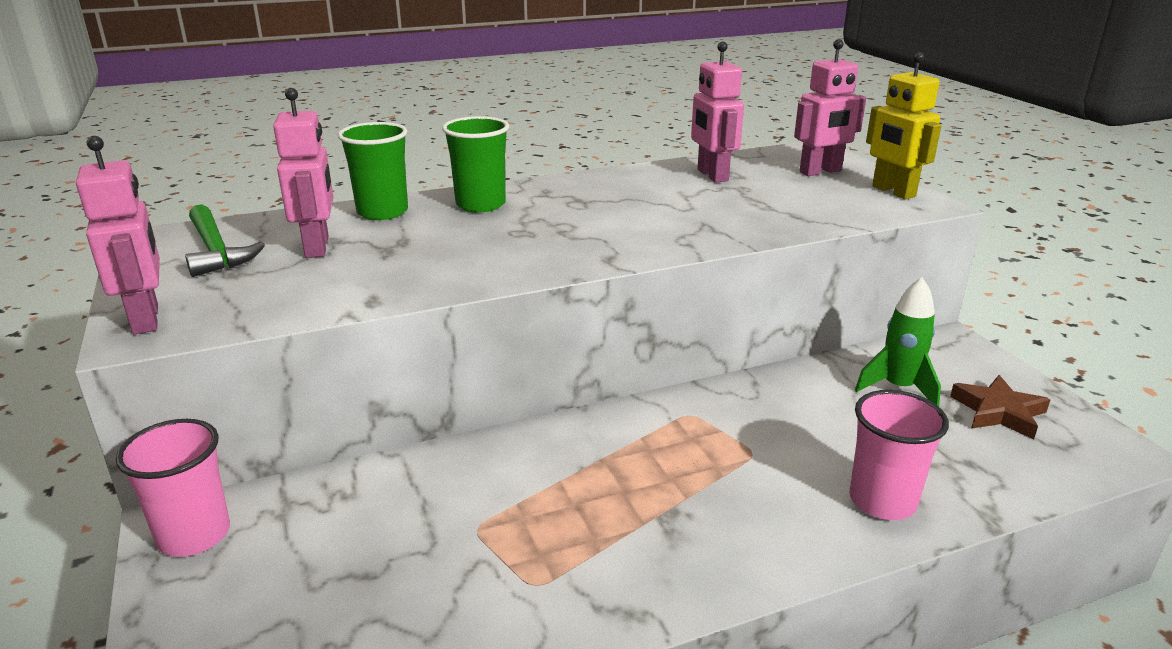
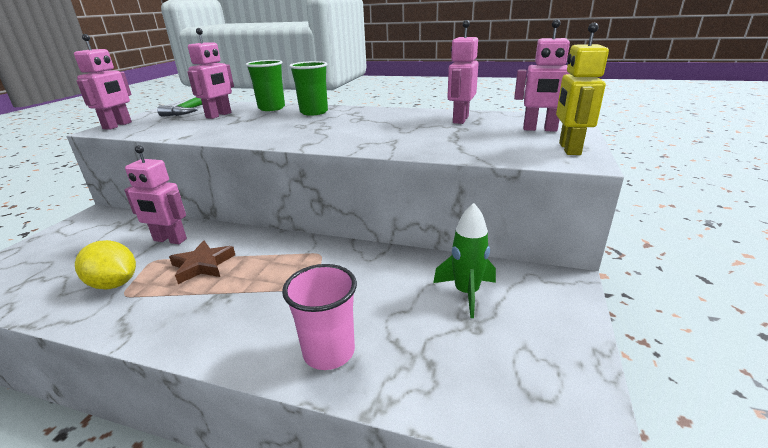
camera: 40 degrees right, 0 degrees up
(194, 535) = (89, 220): pink cup -> none
(439, 492) = (170, 240): none -> pink robot
(489, 582) = (114, 284): none -> yellow lemon
(998, 412) = (517, 343): brown star -> brown star (202, 265)

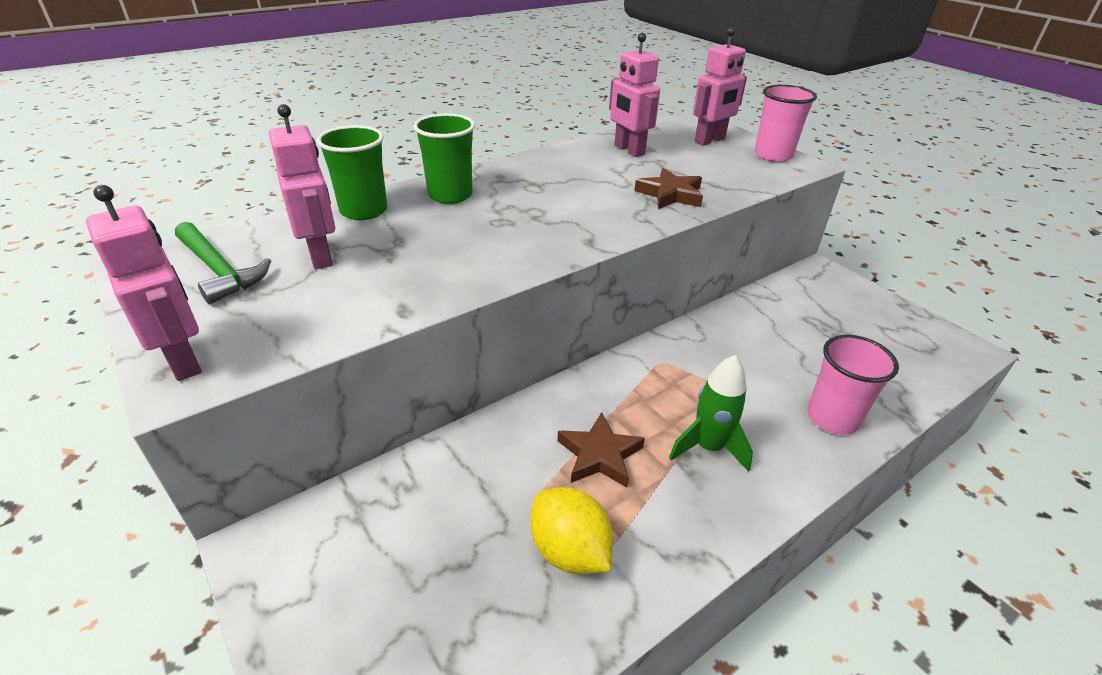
camera: 55 degrees left, 10 degrees up
(114, 284) = (569, 551): yellow lemon -> yellow lemon turned 75 degrees clockwise
(170, 240) = (490, 469): pink robot -> none
(414, 142) = (670, 194): none -> brown star
(466, 293) = (801, 316): green rocket -> green rocket (708, 447)
(569, 149) = (773, 156): yellow robot -> pink cup

